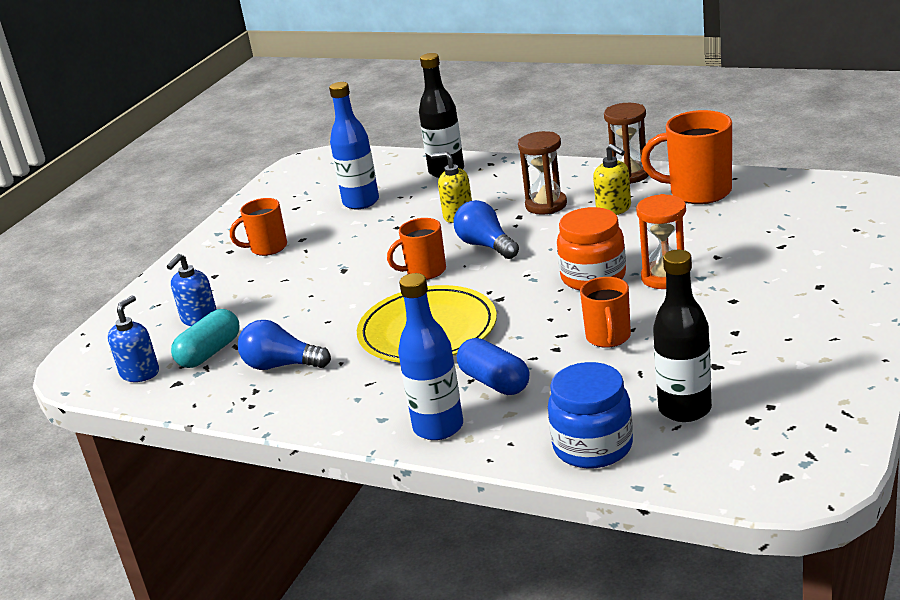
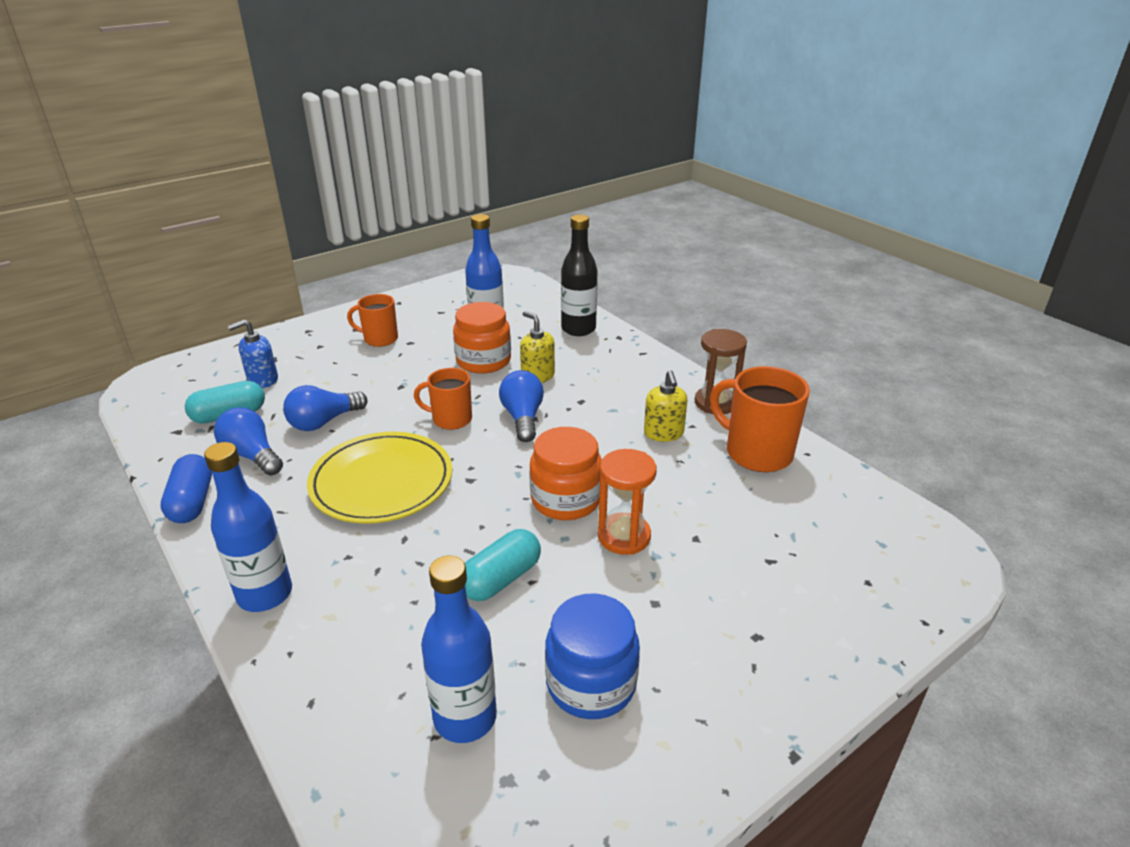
camera: 25 degrees right, 5 degrees up
(140, 373) = (171, 408): blue soap dispenser -> none
(311, 319) = (323, 422): none -> blue light bulb
(393, 224) = (483, 361): none -> orange jar
(494, 382) = (361, 571): blue capsule -> blue capsule (192, 502)
(546, 205) = (614, 400): brown hourglass -> none
(593, 446) = (341, 708): blue jar -> blue jar (591, 683)
(608, 337) = (501, 579): orange mug -> turquoise capsule
(685, 409) = (465, 718): black bottle -> blue bottle

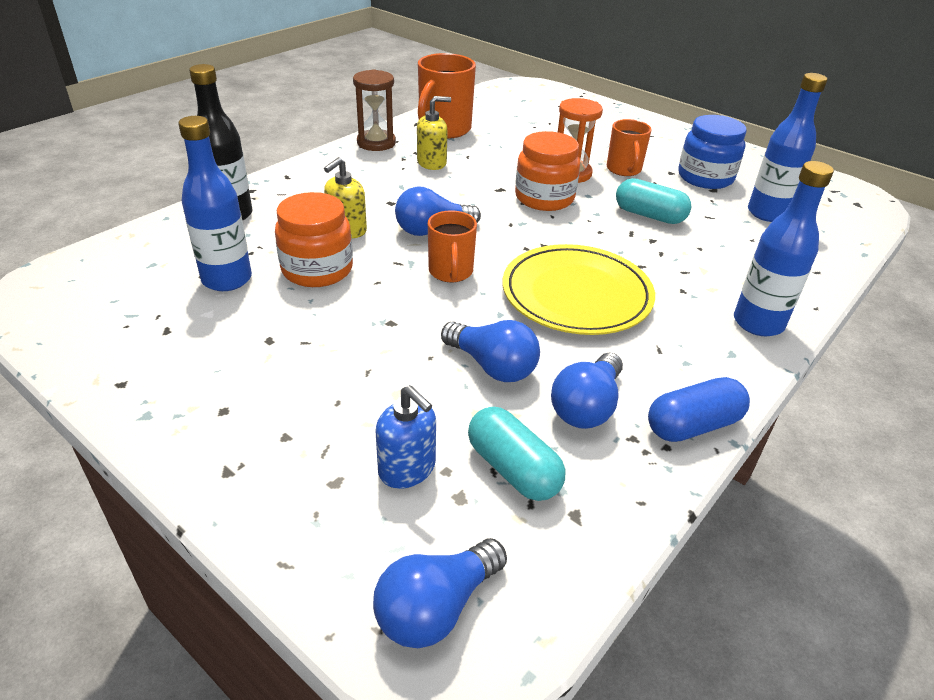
camera: 105 degrees left, 5 degrees up
(172, 380) = (436, 608): none -> blue light bulb
(379, 339) = (259, 373): orange mug -> orange mug (624, 170)

